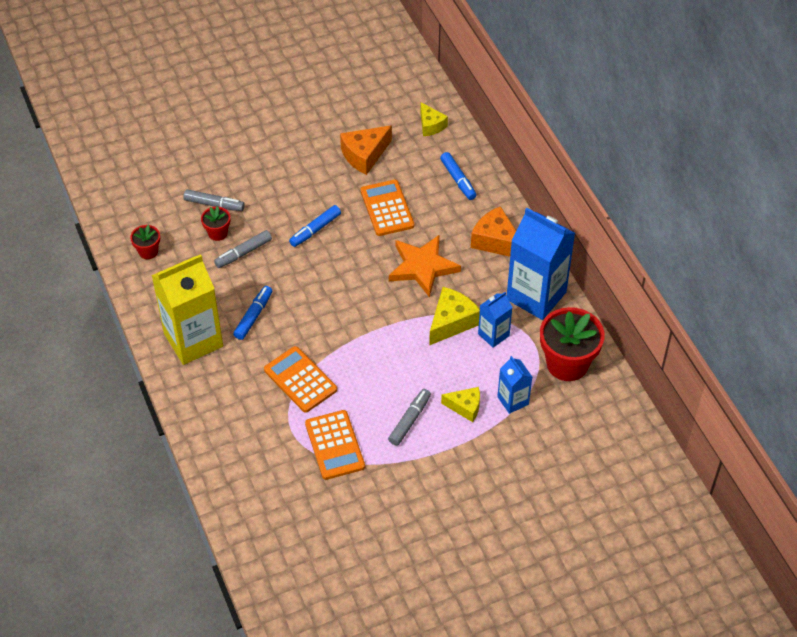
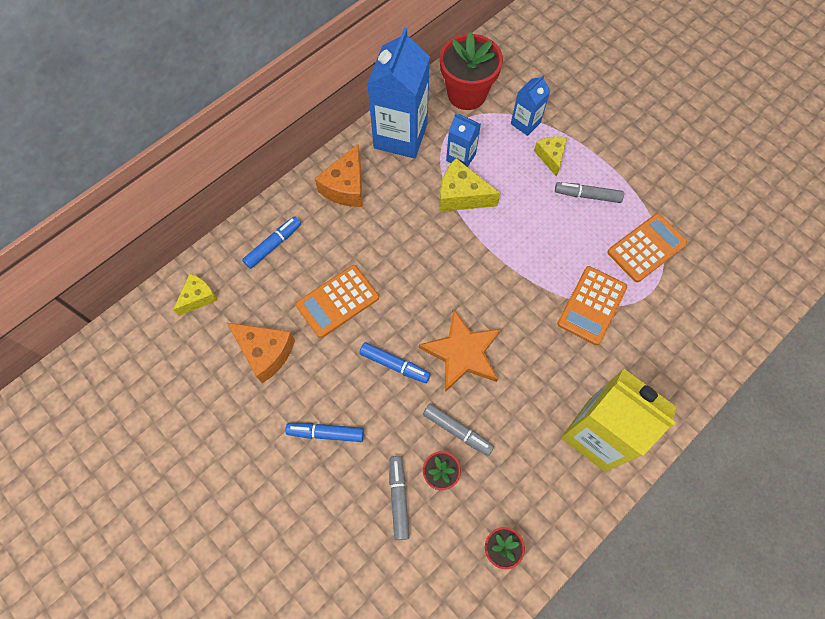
camera: 110 degrees left, 15 degrees up
(253, 316) = (537, 383): blue marker -> blue marker (326, 433)
(422, 267) = (404, 241): orange star -> orange star (462, 353)

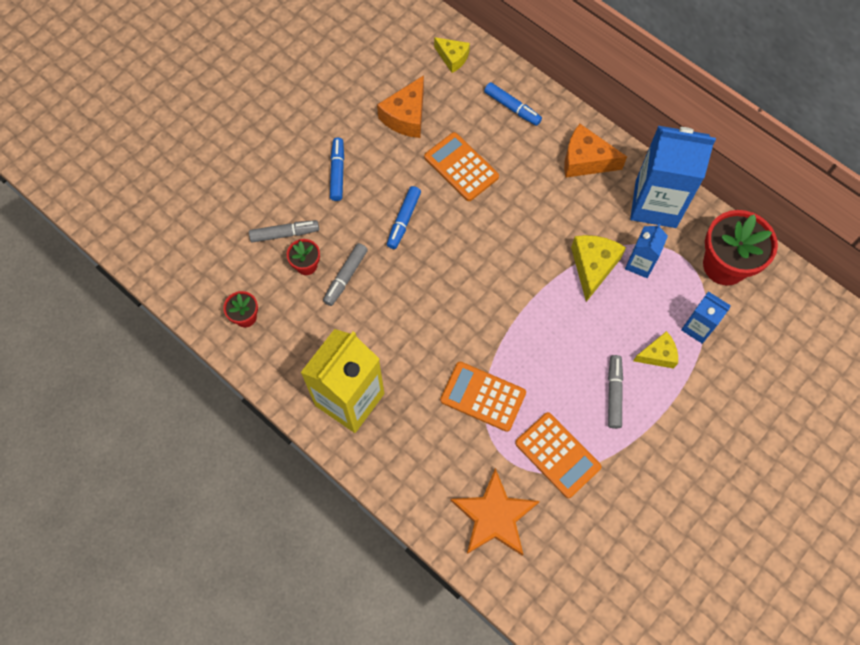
camera: 85 degrees right, 0 degrees up
(462, 353) = (420, 277): orange star -> orange star (494, 516)

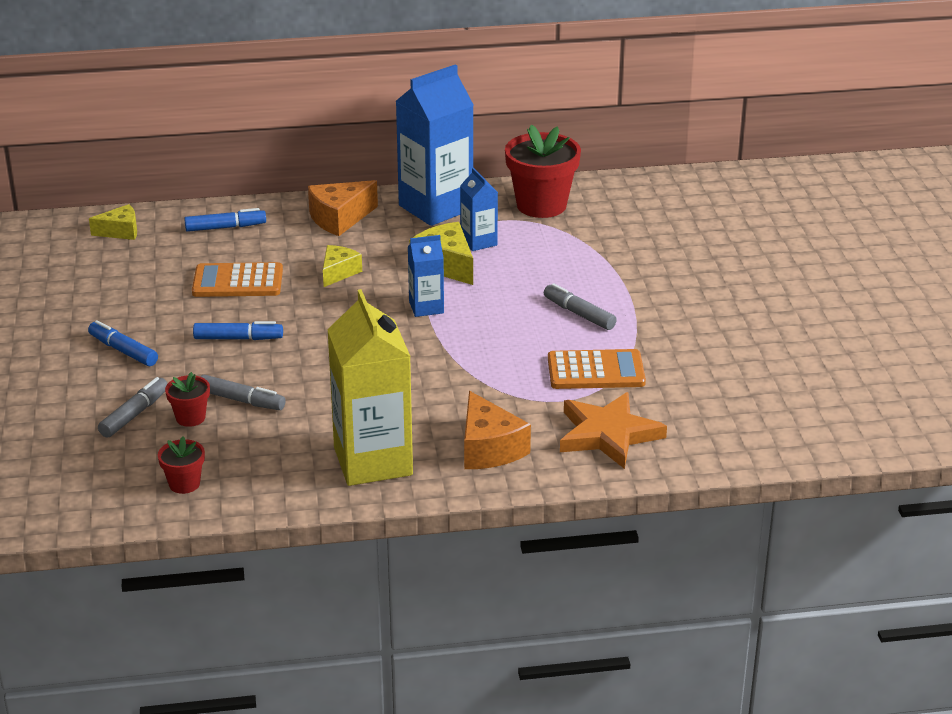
camera: 50 degrees left, 35 degrees down
(346, 277) = (241, 400): grey marker -> grey marker turned 45 degrees counterclockwise
(404, 220) = (238, 338): blue marker -> blue marker turned 60 degrees counterclockwise
(406, 116) = (134, 284): orange cheese -> orange cheese (489, 448)
(483, 396) = (483, 383): orange calculator -> none
(657, 355) = (575, 275): yellow cheese -> yellow cheese (338, 272)
(697, 327) = (578, 245): blue carton -> blue carton (426, 307)

